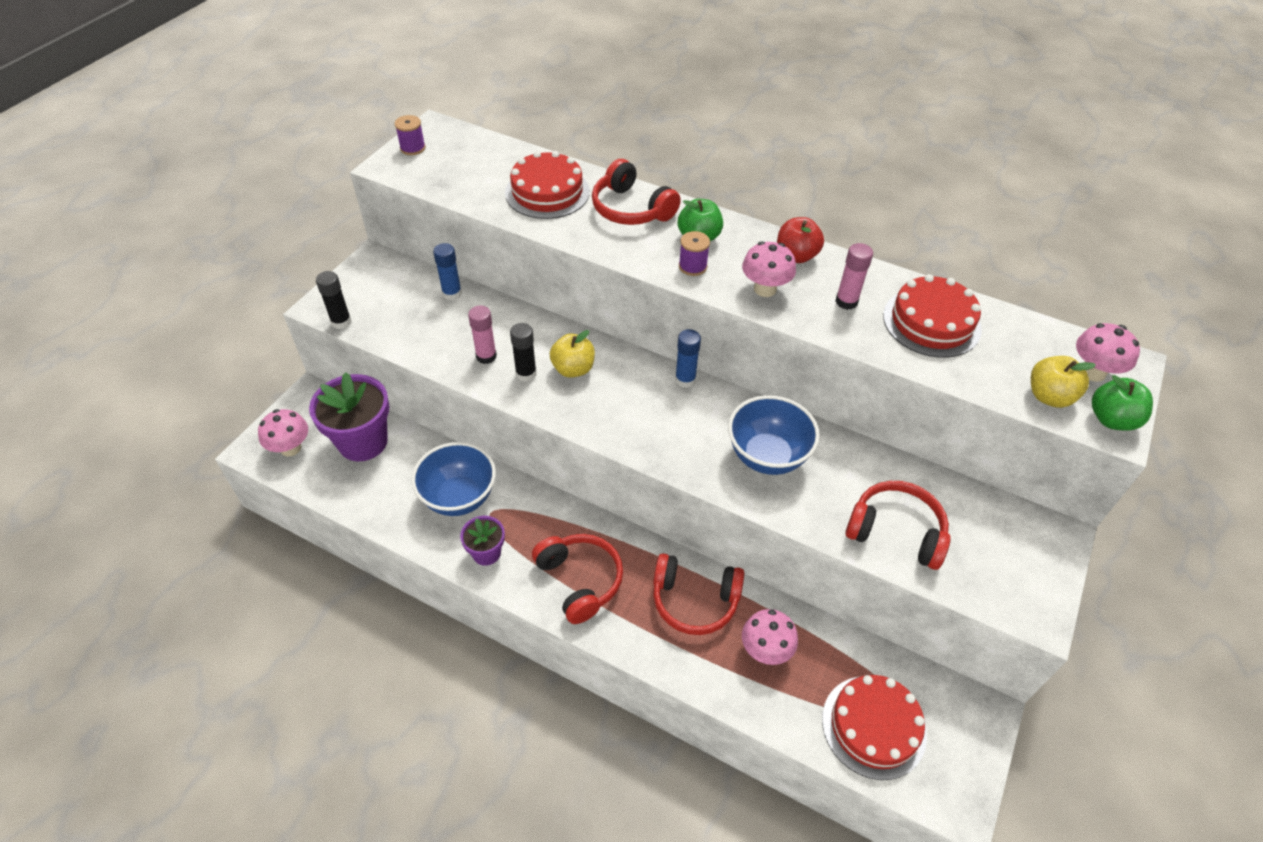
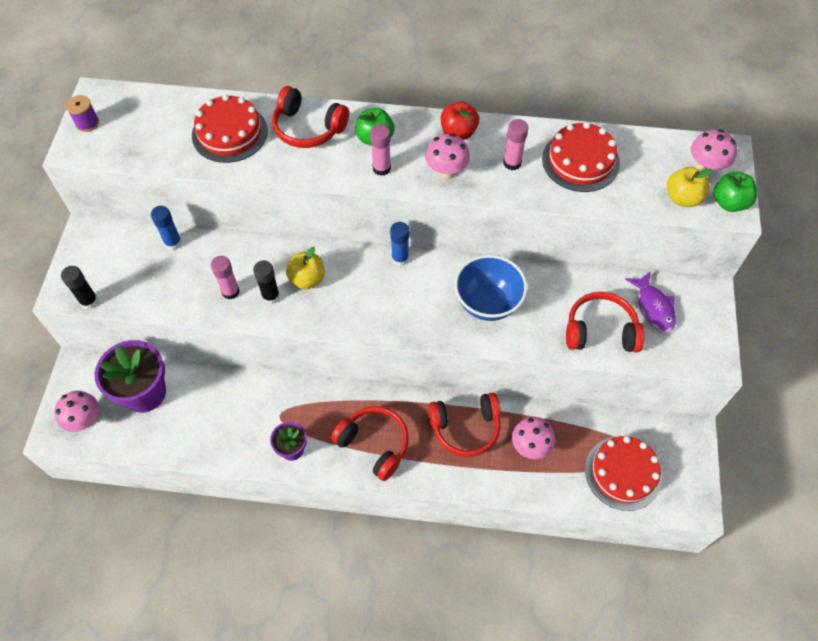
camera: 20 degrees left, 10 degrees up
(459, 497) = (249, 412): blue bowl -> none
(692, 266) = (381, 168): purple spool -> pink glue stick
(976, 527) = (653, 307): none -> purple fish

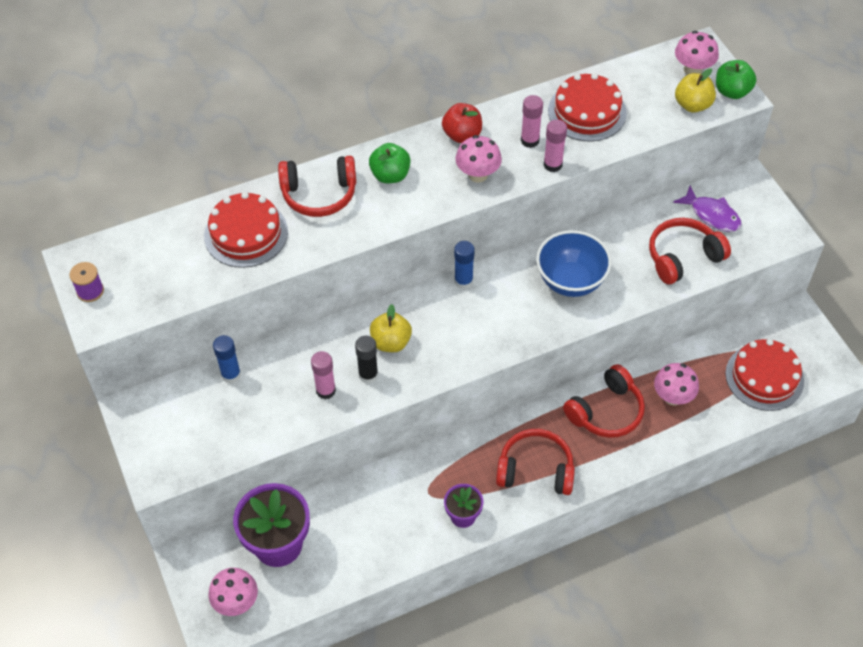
camera: 30 degrees left, 5 degrees down
(89, 301) = (189, 471): black glue stick -> none
(381, 168) = (417, 199): pink glue stick -> pink glue stick (553, 165)

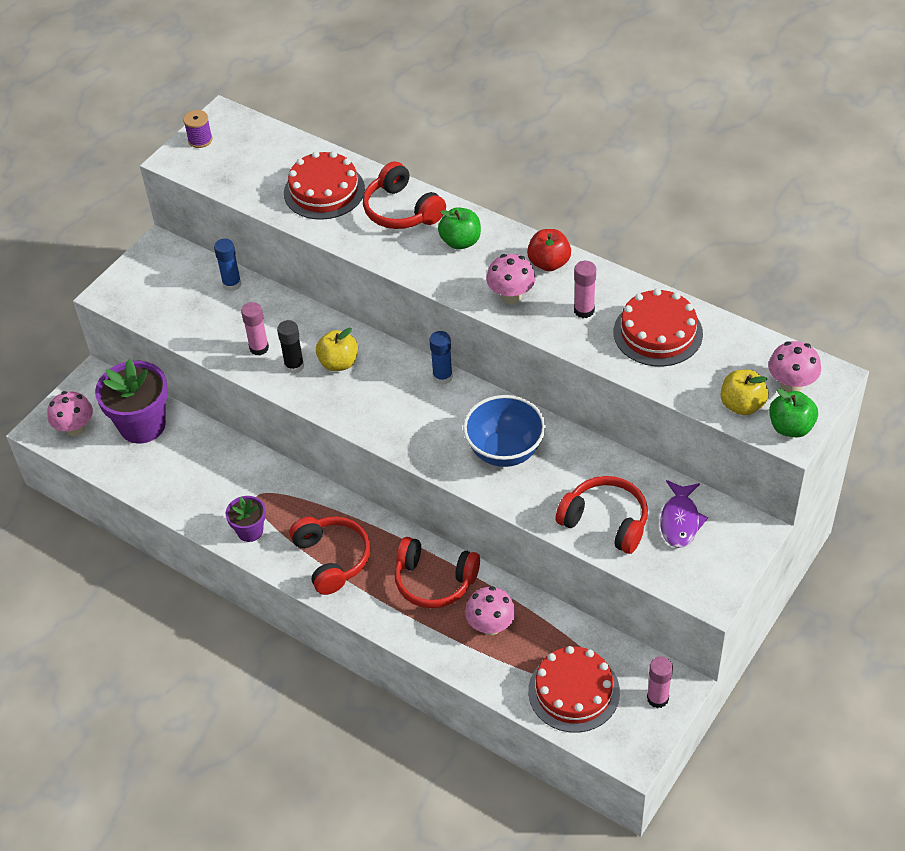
camera: 60 degrees right, 5 degrees down
(553, 165) = (568, 340): pink glue stick -> pink glue stick (657, 698)

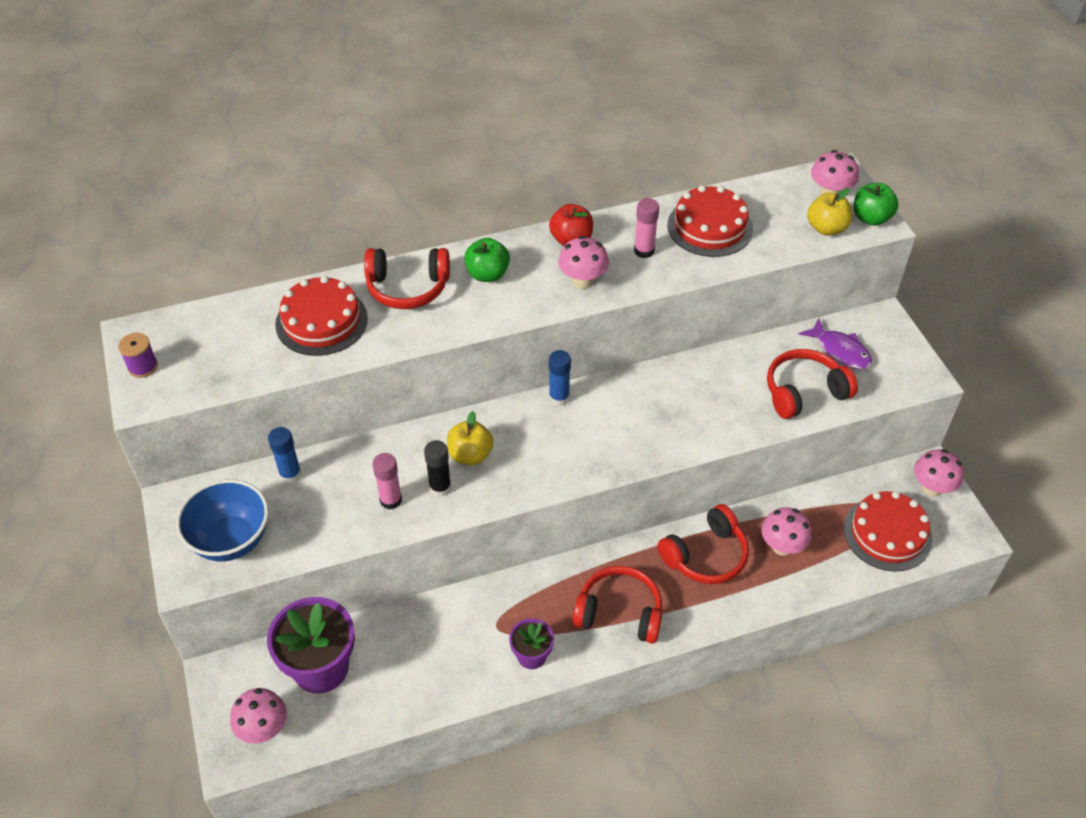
camera: 55 degrees left, 0 degrees up
(505, 451) = (677, 407): blue bowl -> blue bowl (231, 540)
(657, 698) = (932, 488): pink glue stick -> pink mushroom

